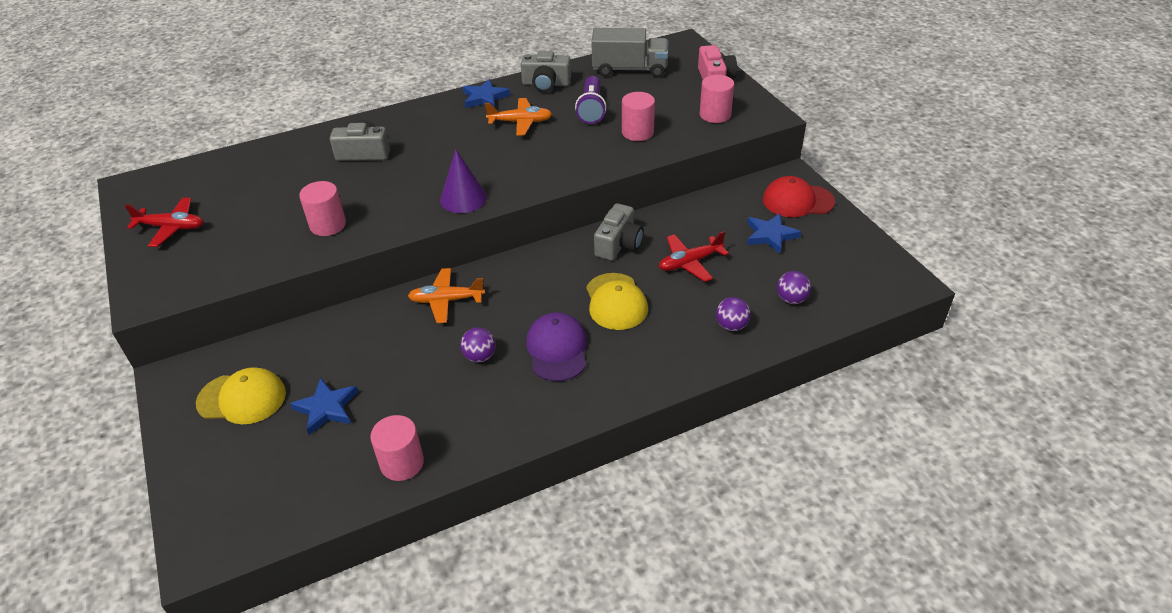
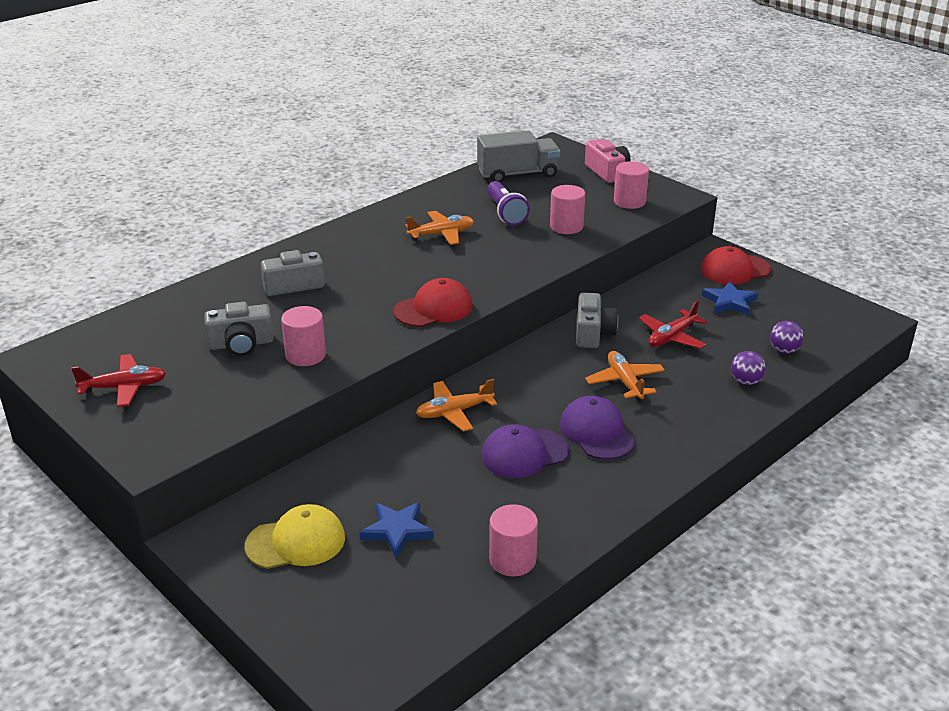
camera: 20 degrees left, 10 degrees down
(463, 198) = (433, 309): purple cone -> red cap
(480, 356) = (524, 453): purple ball -> purple cap
(485, 98) = (387, 218): blue star -> none
(546, 84) = (442, 197): grey camera -> grey camera (241, 344)
(616, 302) = (625, 382): yellow cap -> orange plane

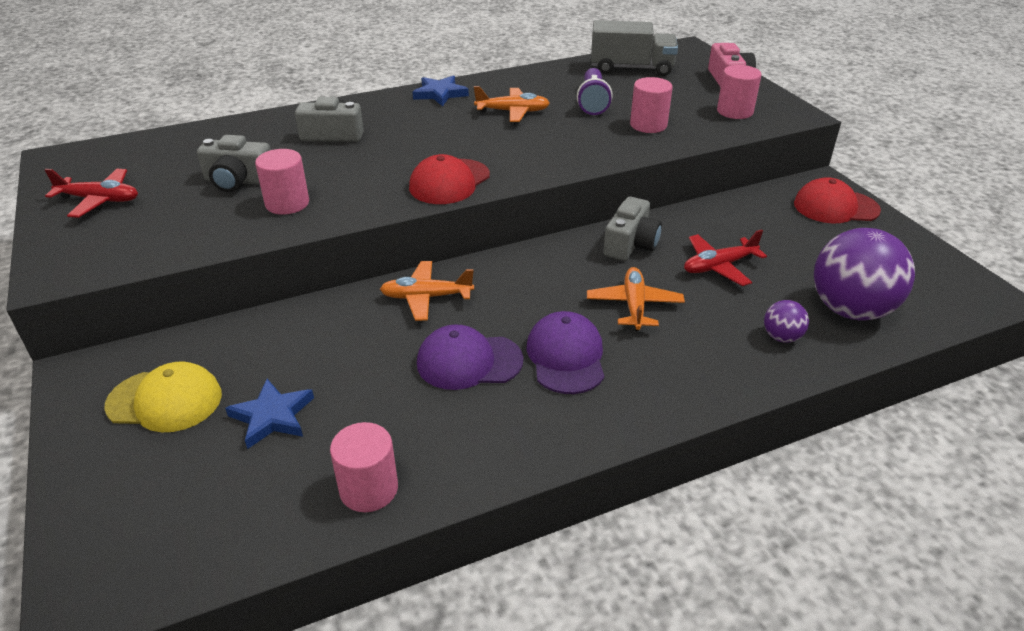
camera: 20 degrees right, 5 degrees up
(433, 309) = (449, 182): red cap -> red cap turned 135 degrees clockwise
(730, 302) = (810, 241): blue star -> blue star (440, 94)
(784, 350) = (850, 310): purple ball -> purple ball, size x2.22

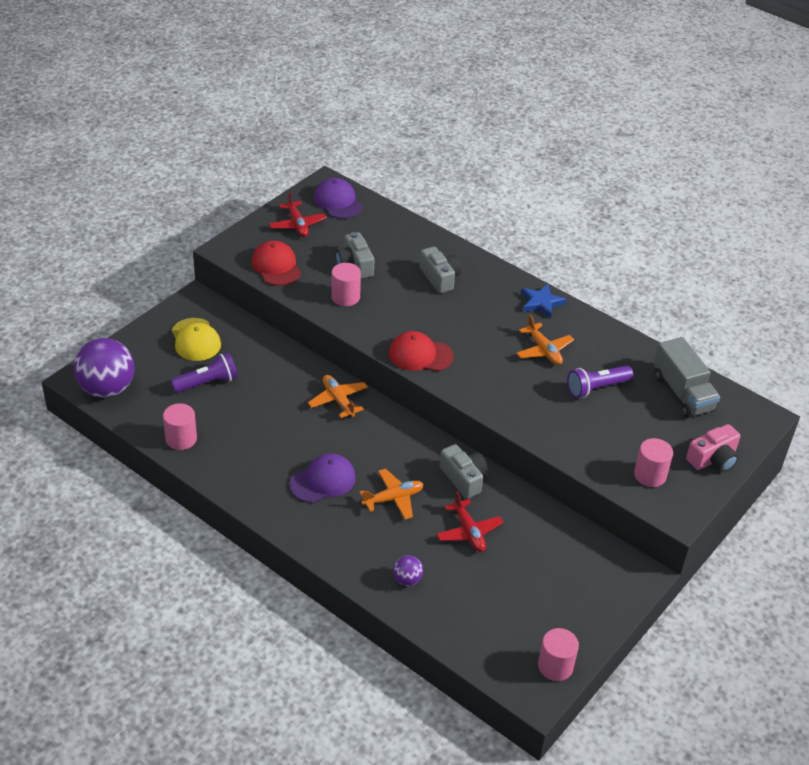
camera: 60 degrees right, 5 degrees up
(272, 416) = (207, 383): blue star -> purple flashlight
(469, 361) = (293, 440): purple cap -> purple cap (338, 202)
(631, 244) = (463, 478): grey camera -> grey camera turned 120 degrees counterclockwise
(648, 125) = (582, 429): pink cylinder -> pink cylinder (555, 666)
(719, 266) = (468, 532): red plane -> red plane turned 150 degrees counterclockwise
(835, 207) = (606, 587): red cap -> red cap (276, 266)
(850, 310) = (463, 613): purple ball -> purple ball (107, 389)

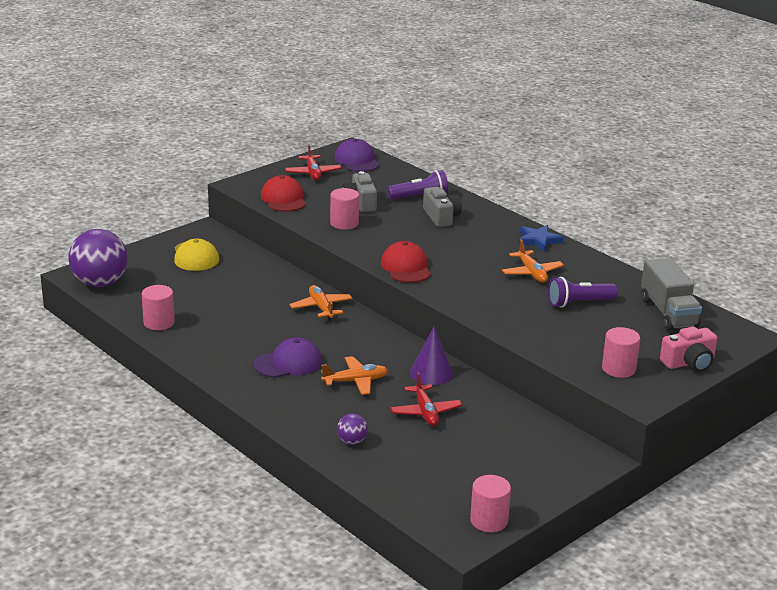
camera: 10 degrees right, 15 degrees down
(207, 383) = (197, 286): purple flashlight -> purple flashlight (419, 197)
(420, 355) = (406, 267): red cap -> red cap turned 60 degrees clockwise
(463, 478) = (431, 373): grey camera -> purple cone

